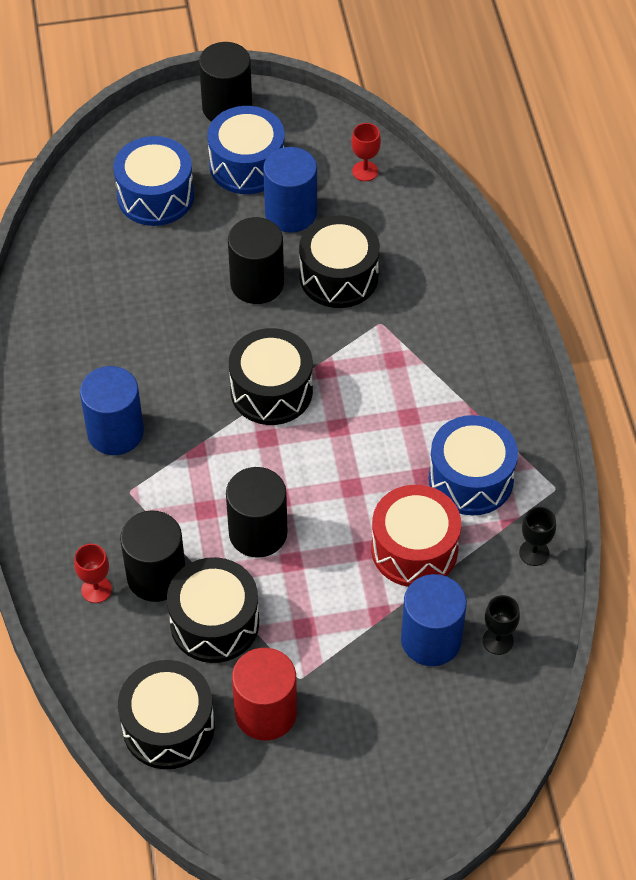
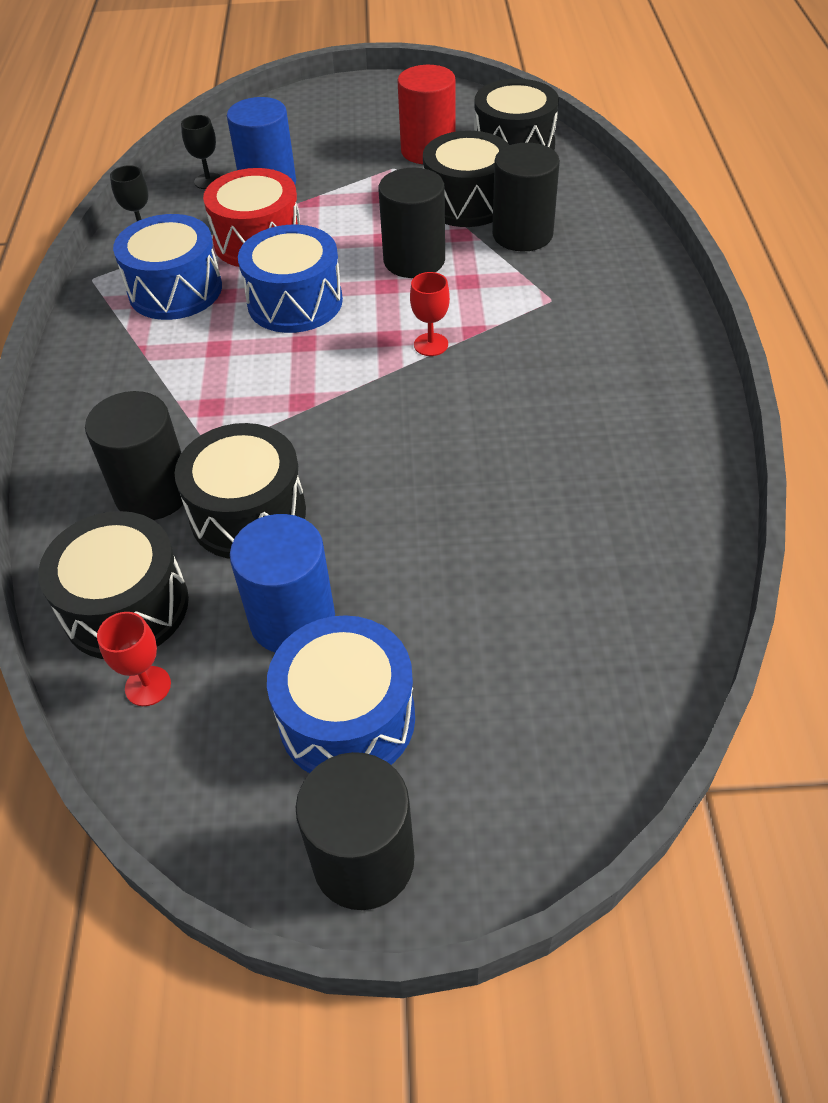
camera: 170 degrees left, 5 degrees down
(96, 589) = (583, 228): red goblet -> red goblet (431, 344)
(115, 432) = (569, 353): blue cylinder -> none
(155, 196) = (513, 671): blue drum -> blue drum (295, 302)
(257, 283) = (368, 513): black cylinder -> black cylinder (153, 492)
(271, 391) = (374, 382): black drum -> black drum (126, 607)

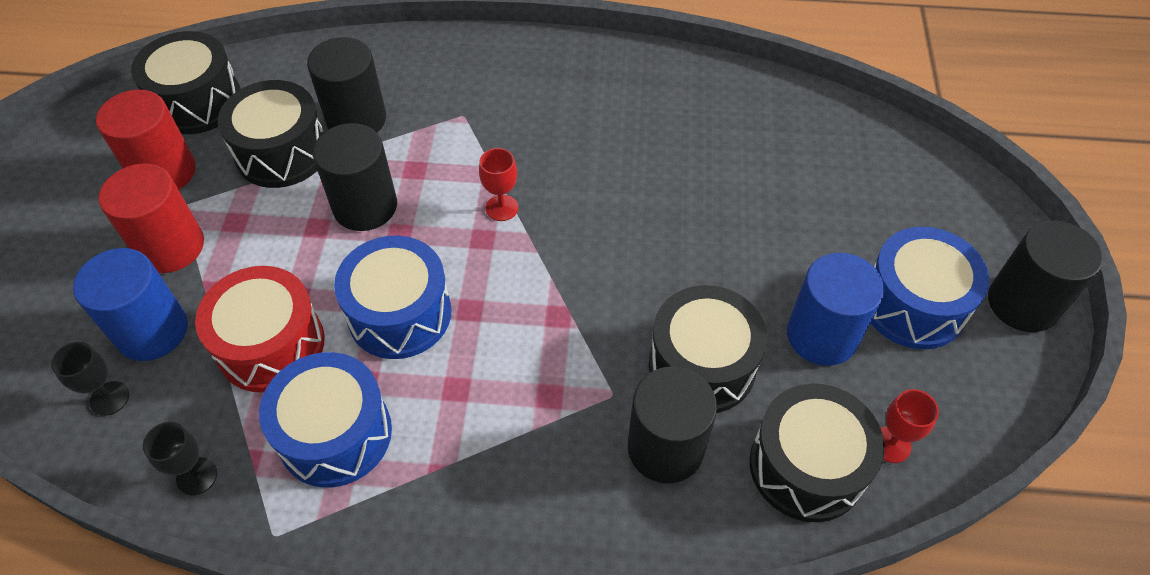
camera: 85 degrees left, 5 degrees up
(350, 172) = (171, 246): none -> red cylinder

